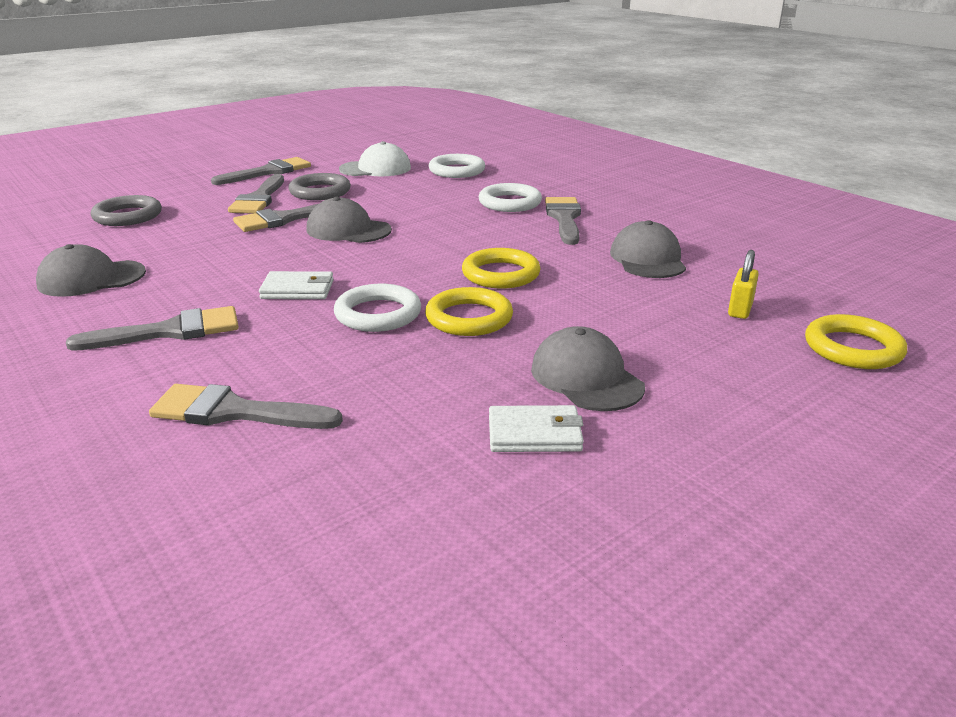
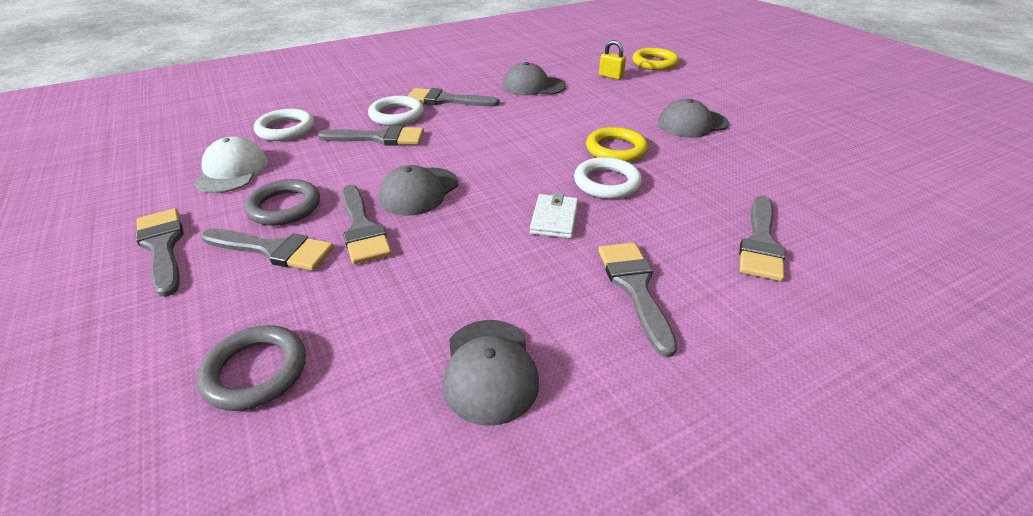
camera: 80 degrees left, 10 degrees up
(452, 203) = (379, 138): none -> grey brush
(501, 274) = (545, 132): yellow ring -> none
(534, 434) = (754, 143): white wallet -> none

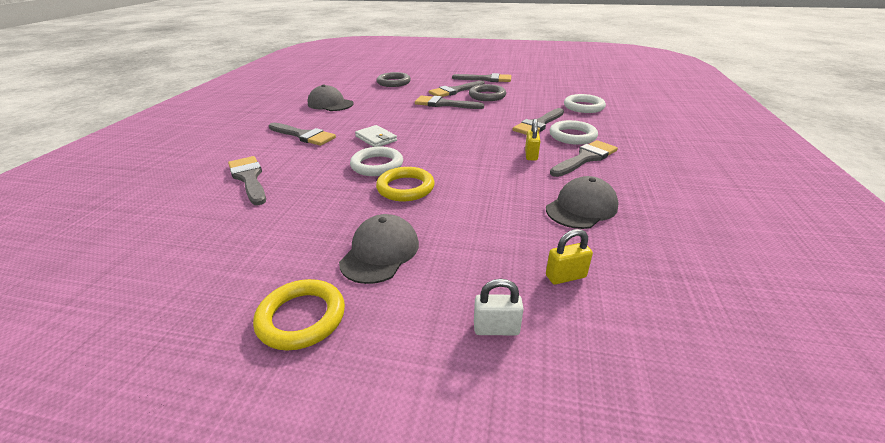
camera: 130 degrees right, 5 degrees down
(232, 171) = (540, 92): white cap -> none
(419, 191) = (456, 119): grey cap -> none
(470, 121) = (531, 155): none -> yellow padlock
(654, 63) = (588, 365): yellow ring -> yellow ring (301, 318)
(673, 80) = (496, 328): none -> white padlock

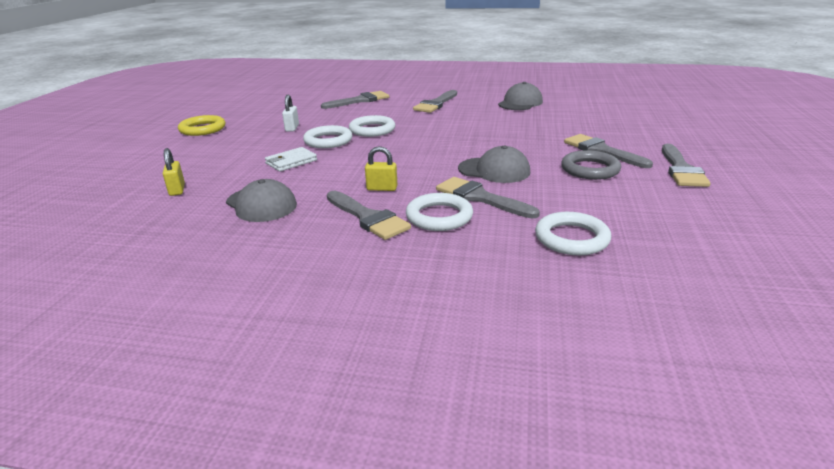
camera: 90 degrees right, 5 degrees down
(376, 138) = (429, 125): white wallet -> white wallet (291, 162)
(380, 252) = (246, 139): grey cap -> grey cap (494, 170)
(393, 82) = (615, 120): grey ring -> none
(405, 188) = (328, 141): yellow ring -> white ring
(444, 104) = (541, 146): grey brush -> none
(496, 328) = (152, 169): white padlock -> white padlock (292, 128)

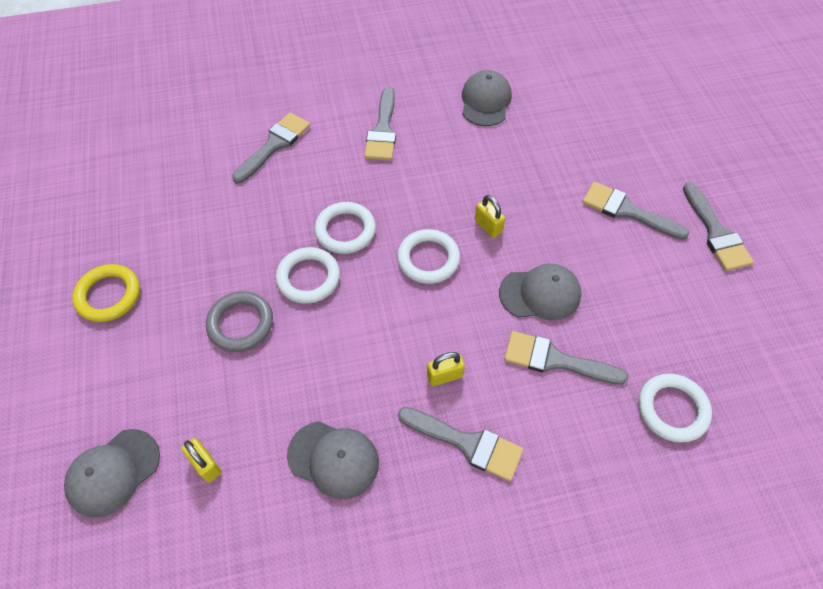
camera: 25 degrees left, 30 degrees up
(121, 181) = (113, 472): none -> grey cap
(291, 162) = (299, 348): white wallet -> none
(292, 128) = (236, 255): white padlock -> none
(439, 216) = (535, 414): white ring -> white ring (428, 259)
(477, 141) = (488, 226): none -> yellow padlock
(590, 169) = (633, 260): grey ring -> grey ring (241, 323)

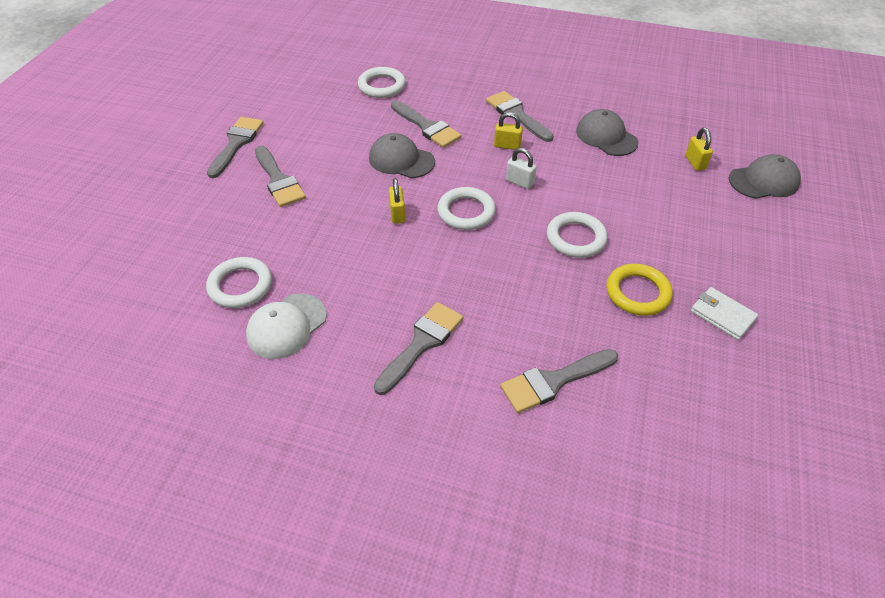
camera: 150 degrees left, 10 degrees down
(109, 295) = (769, 296): yellow ring -> yellow ring (637, 293)
(152, 255) = (722, 315): none -> white wallet
(241, 323) = (647, 229): grey ring -> none
(345, 230) = (523, 261): white ring -> white ring (240, 286)
(399, 324) = (519, 182): none -> white padlock
(485, 101) = (286, 326): grey cap -> white cap

